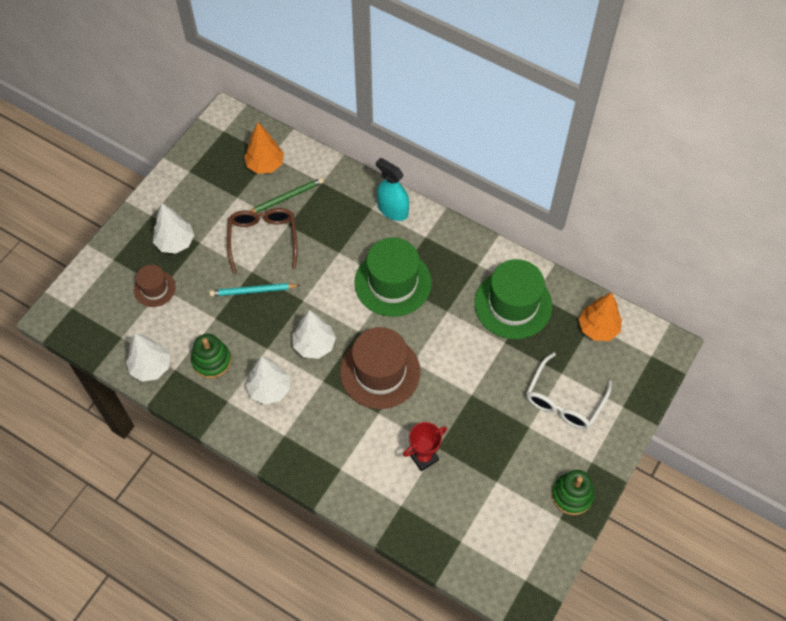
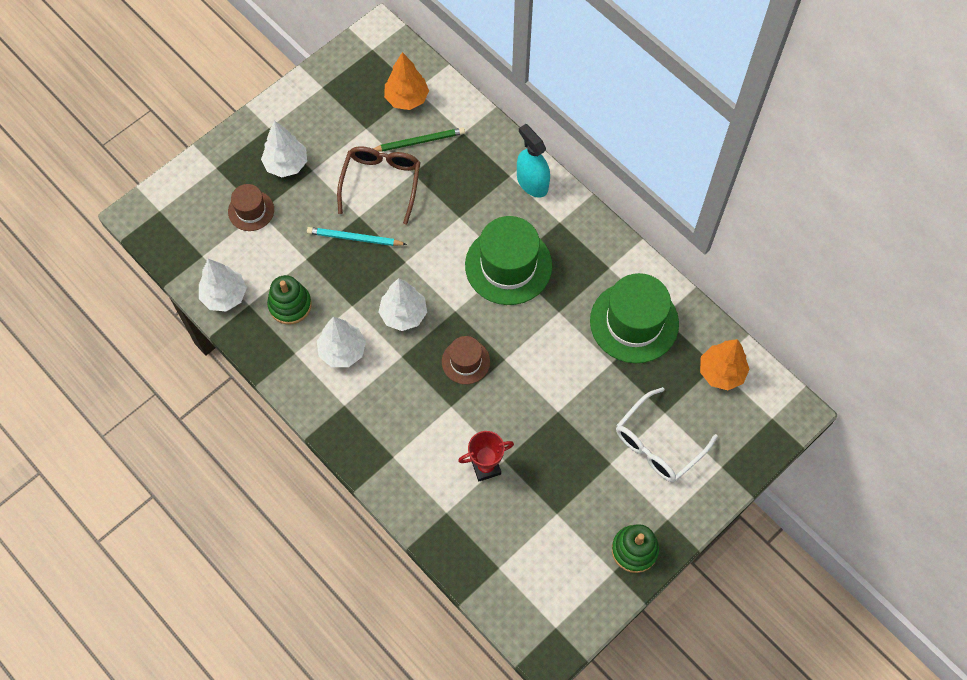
camera: 15 degrees right, 5 degrees up
(380, 372) = (465, 361): brown hat -> brown hat, size x0.54

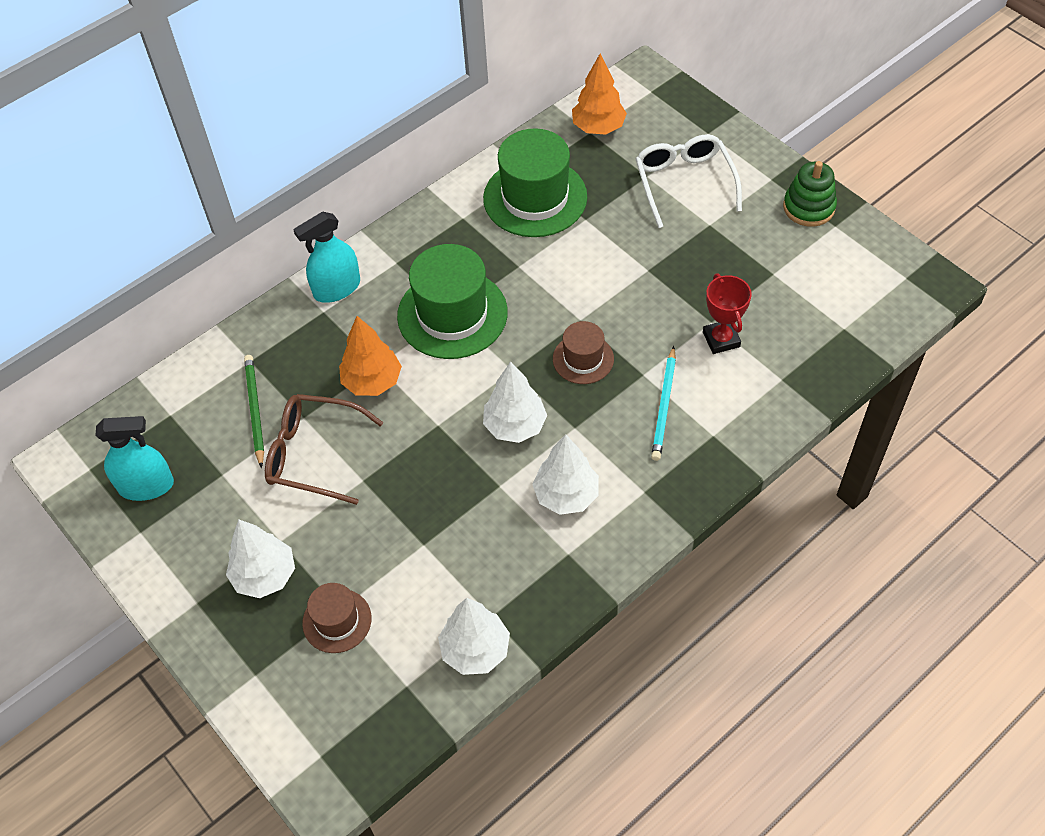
camera: 85 degrees left, 10 degrees down
(290, 305) = (494, 562): green stacking toy -> none
(354, 238) = (397, 485): turquoise pencil -> turquoise pencil (664, 406)
(358, 84) = (146, 486): none -> turquoise spray bottle
(406, 98) = (183, 425): orange tree -> orange tree (372, 382)
(658, 444) = (684, 183): white glasses -> white glasses turned 150 degrees counterclockwise

